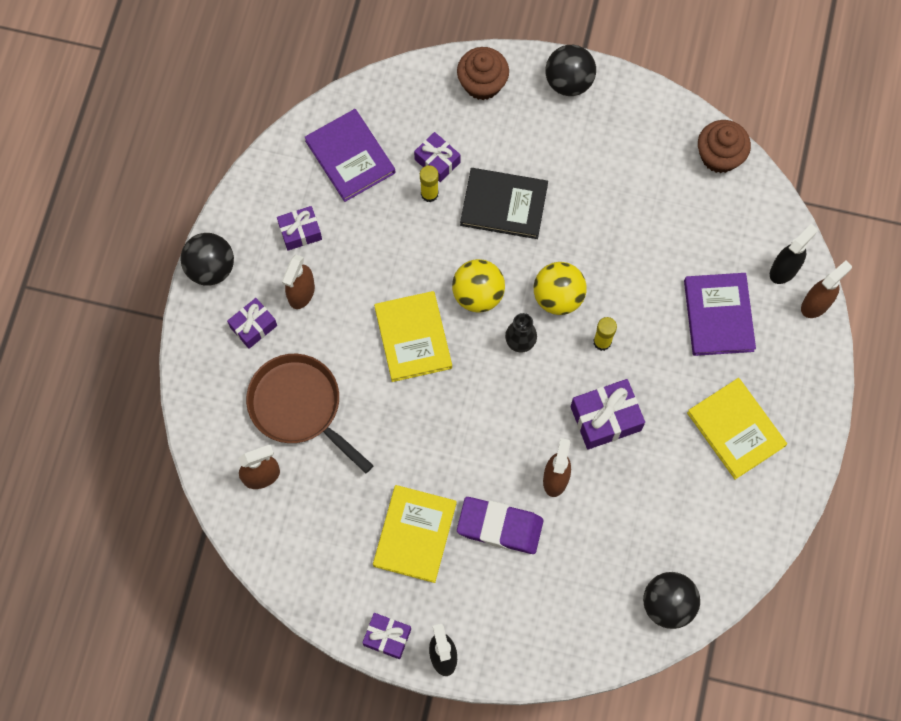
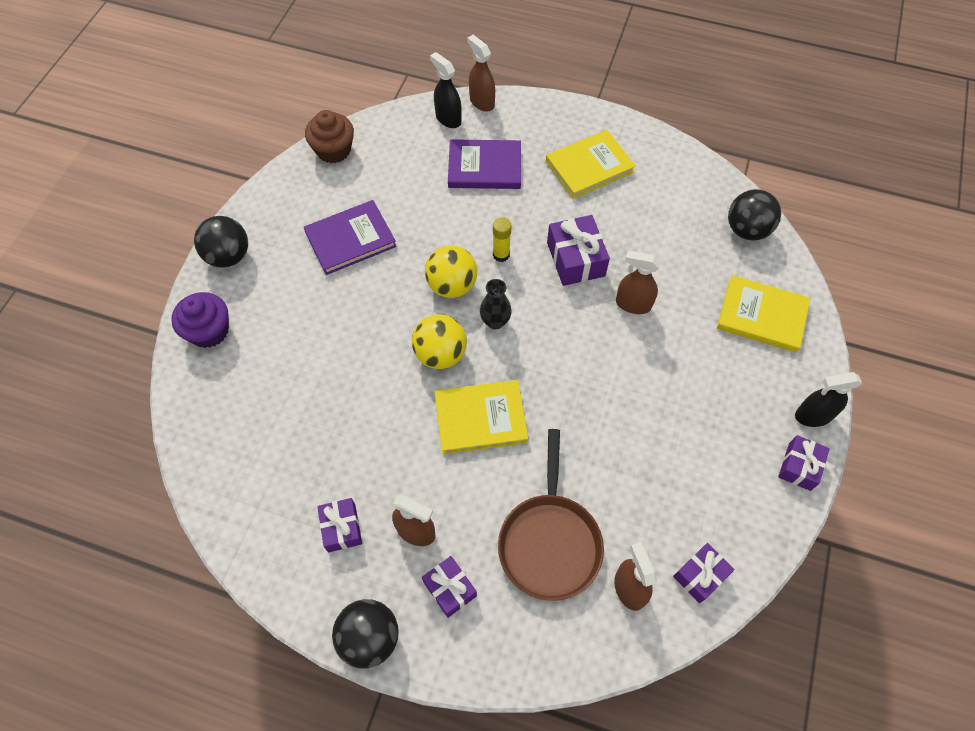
camera: 85 degrees left, 10 degrees down
(299, 406) = (549, 541): brown pan -> brown pan turned 45 degrees counterclockwise
(350, 157) = (261, 468): purple book -> purple book (350, 239)
(415, 534) = (691, 432): yellow book -> yellow book (762, 316)
(429, 194) = (322, 390): yellow glue stick -> none
(437, 161) = (286, 380): purple gift -> purple gift (700, 575)
(482, 83) = (209, 331): brown cupcake -> purple cupcake
(500, 527) = (681, 355): purple eraser -> none
(504, 205) = (348, 323): black book -> none

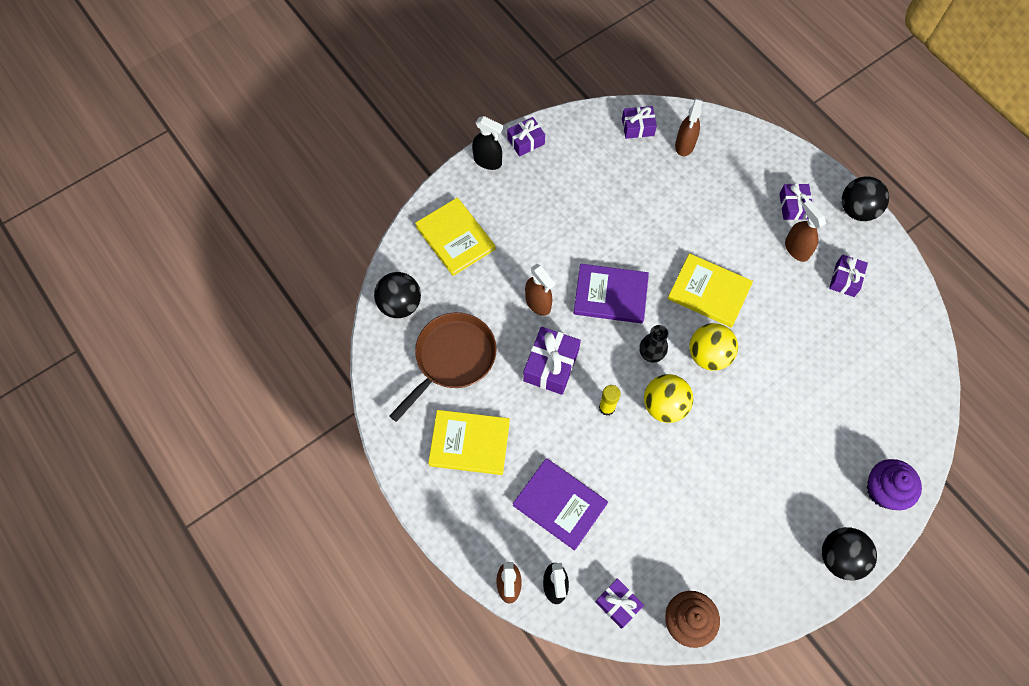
camera: 145 degrees left, 5 degrees up
(350, 239) = (724, 505): purple book -> purple book (610, 295)
(393, 133) = (618, 604): none -> purple gift
(549, 541) = (714, 194): brown pan -> brown pan (452, 358)

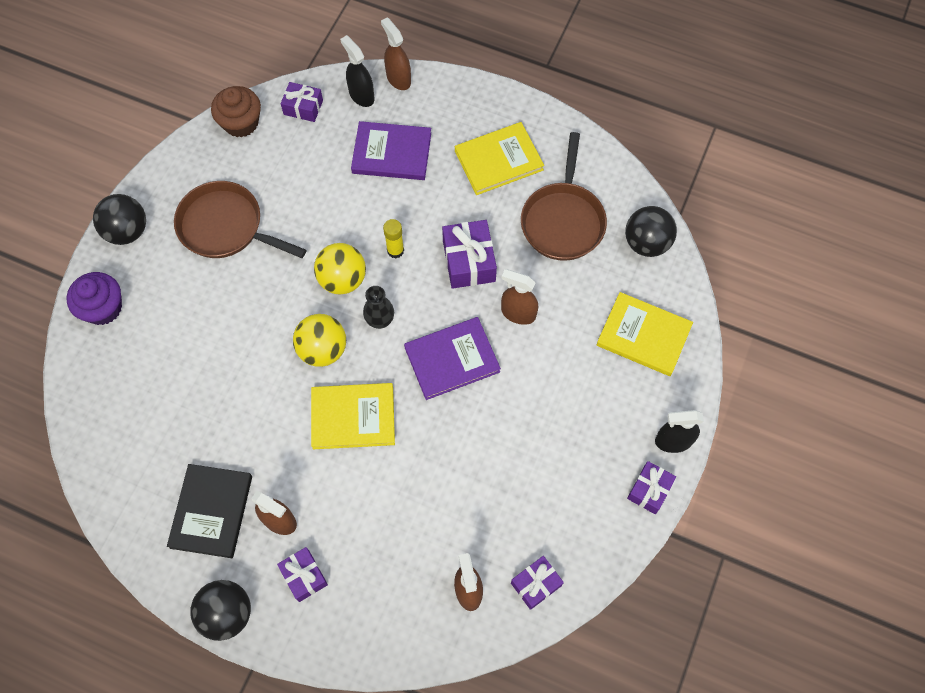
camera: 150 degrees right, 0 degrees up
(746, 511) = (226, 227): none -> brown pan
(845, 279) = (211, 511): purple gift -> black book

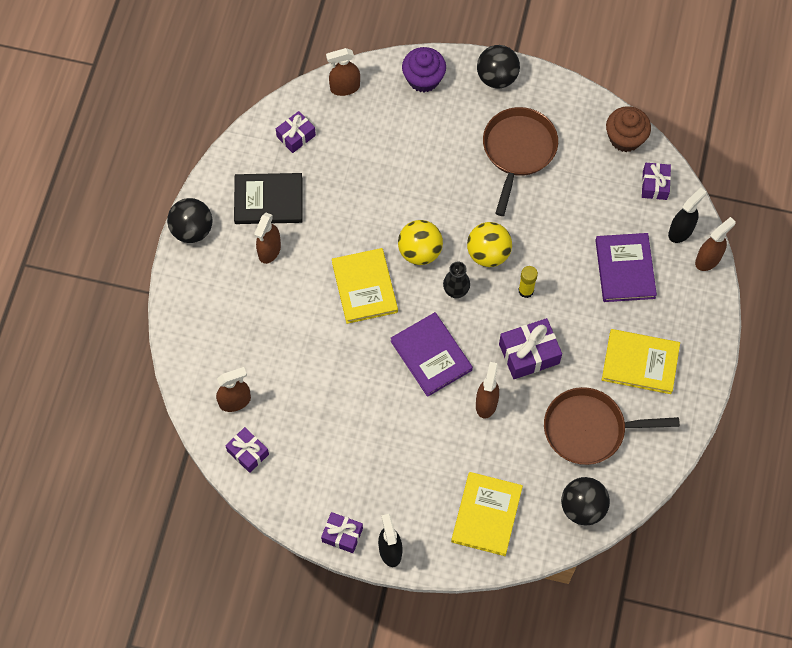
camera: 80 degrees right, 0 degrees up
(85, 397) = (344, 87): none -> brown spray bottle
(304, 576) = (228, 278): purple gift -> purple gift (296, 136)
(498, 160) = (640, 363): yellow book -> yellow book turned 45 degrees counterclockwise

